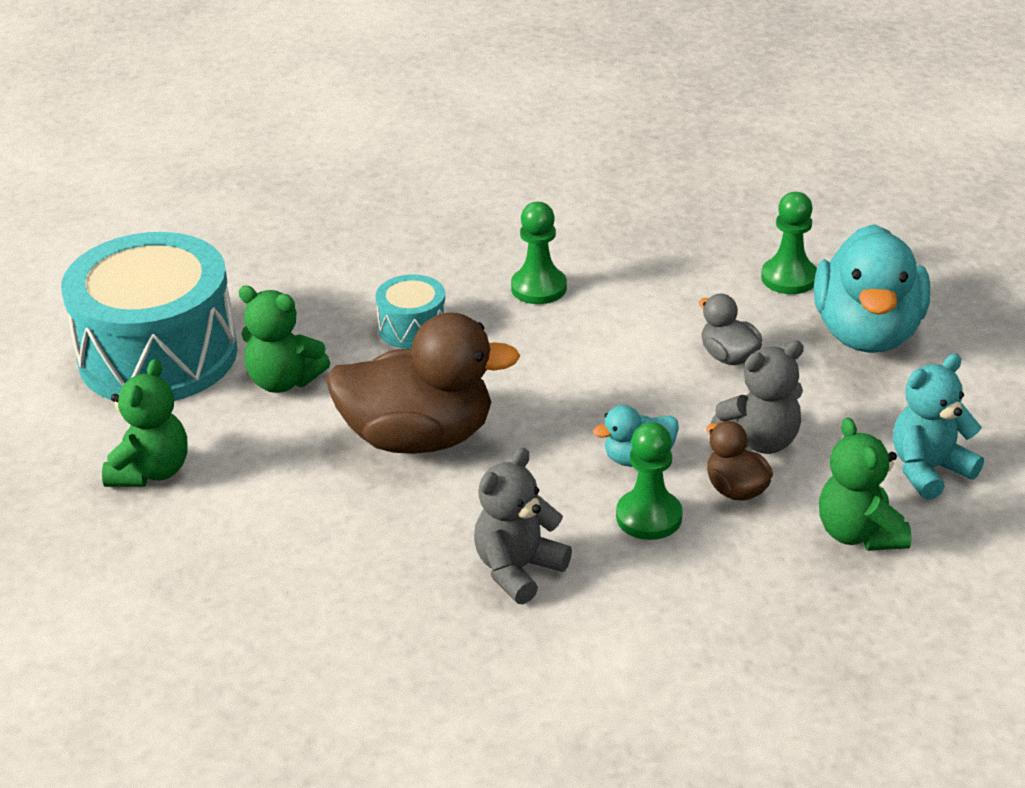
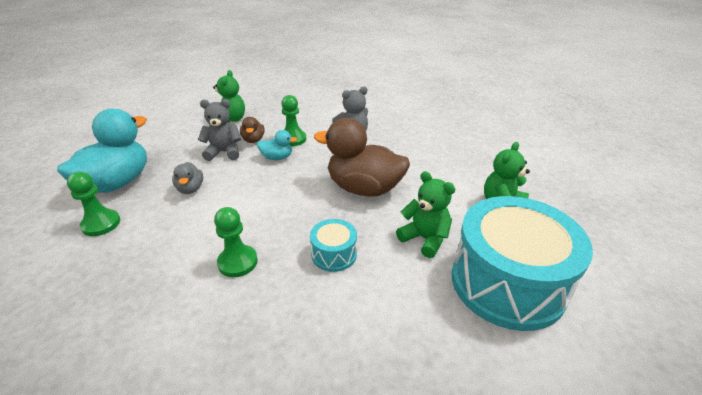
camera: 160 degrees left, 0 degrees up
(929, 470) = (182, 130): turquoise teddy bear -> none

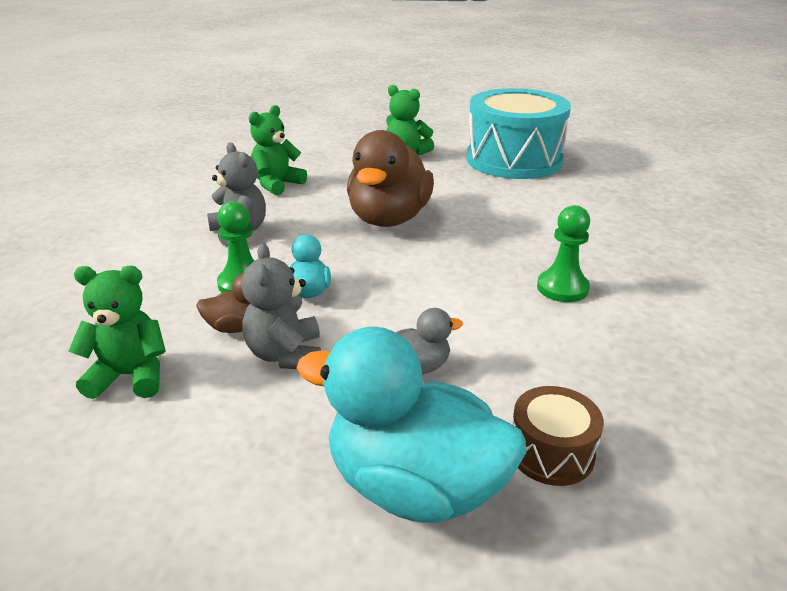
camera: 95 degrees left, 5 degrees down
(101, 224) = (551, 452): green pawn -> brown drum
(334, 254) = (518, 231): turquoise drum -> none
(424, 239) = (472, 188): green teddy bear -> green teddy bear (277, 184)

